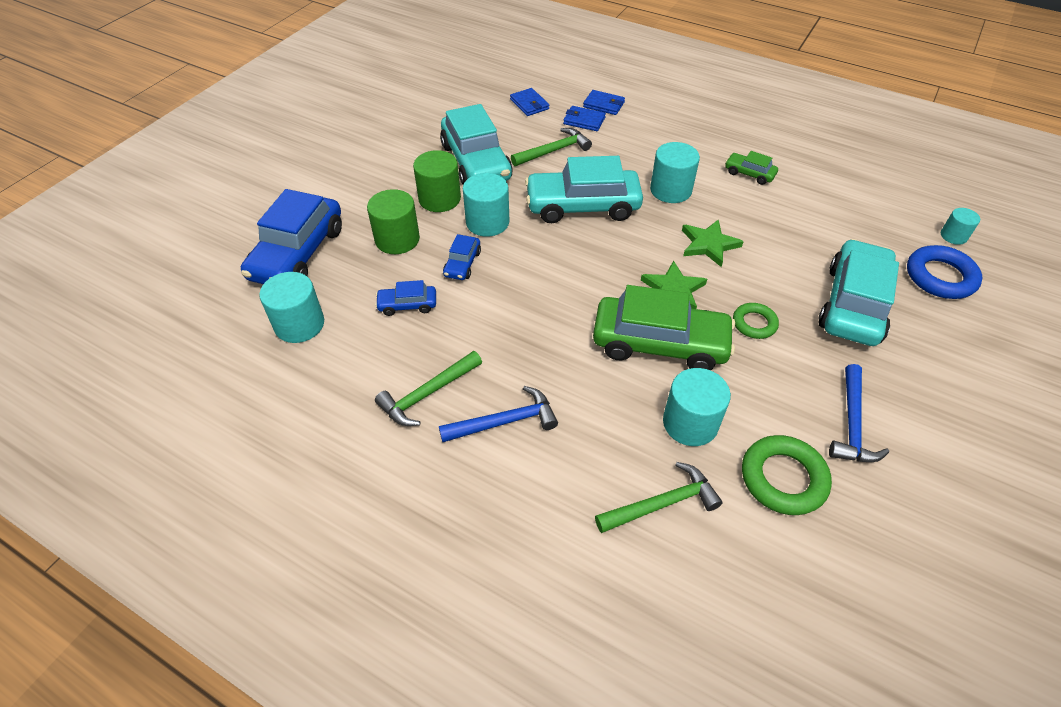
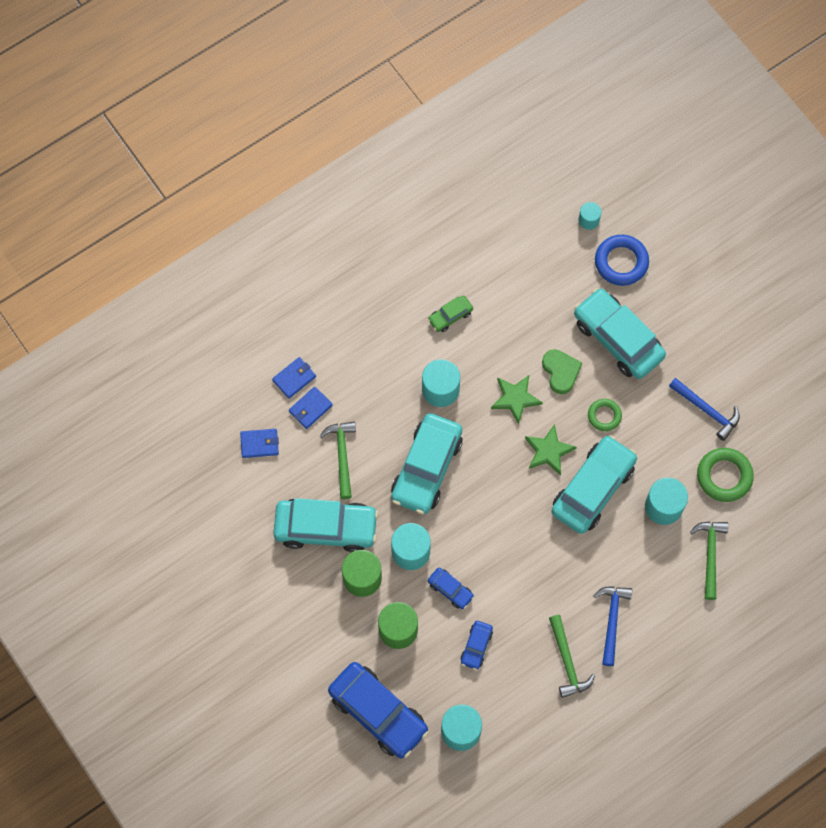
camera: 65 degrees left, 20 degrees up
(659, 343) = (592, 488): green car -> turquoise car
(770, 269) = (561, 372): none -> green heart

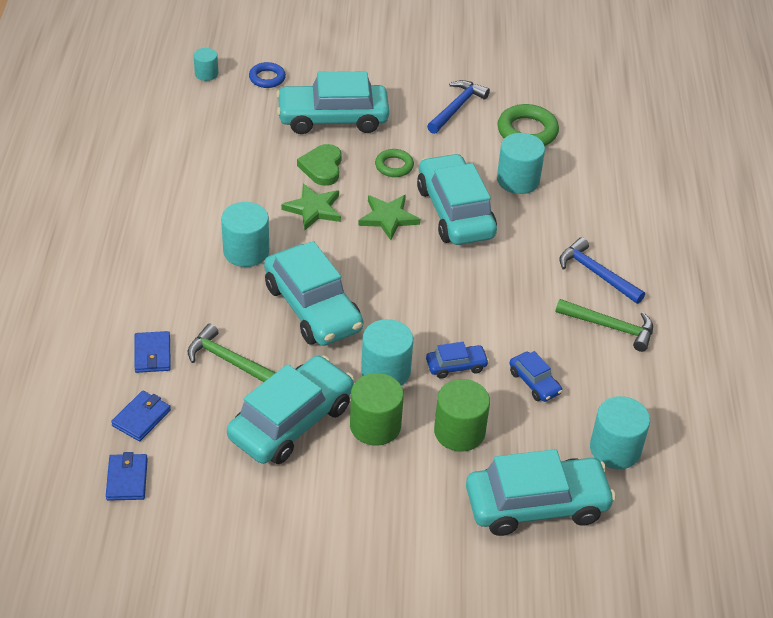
camera: 55 degrees left, 25 degrees down
(294, 378) = (106, 347): blue wallet -> blue wallet (127, 479)
(378, 712) = (536, 504): blue car -> turquoise car
(450, 316) = (184, 203): green car -> none
(561, 372) = (322, 167): green heart -> green heart turned 105 degrees counterclockwise
(621, 262) = (267, 78): blue ring -> blue ring, size x0.61
(707, 410) = (457, 107): blue hammer -> blue hammer turned 45 degrees counterclockwise
(710, 555) = (592, 179): green hammer -> none

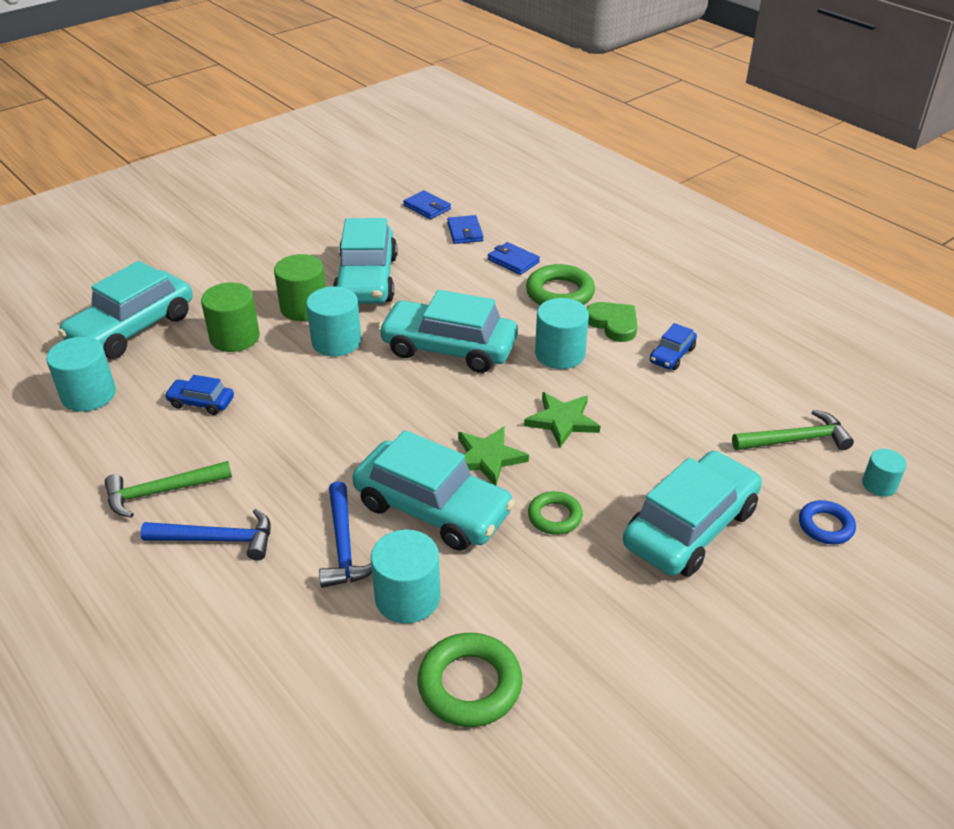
camera: 140 degrees right, 5 degrees down
(168, 298) = (560, 293): none -> green ring
(229, 361) = (458, 285): green hammer -> green hammer (796, 440)
(322, 167) = (615, 465): green heart -> green heart (613, 324)
(456, 366) = (282, 376): blue car -> blue car (672, 355)
(457, 107) = (592, 653): blue hammer -> blue hammer (344, 545)

